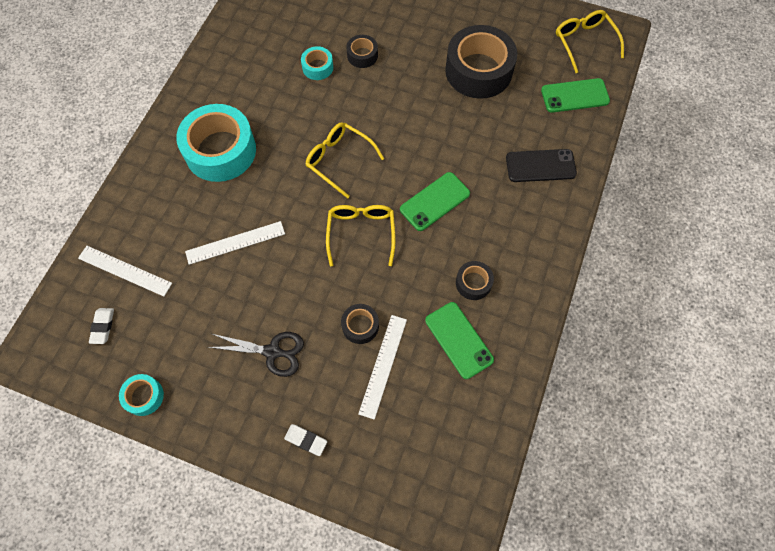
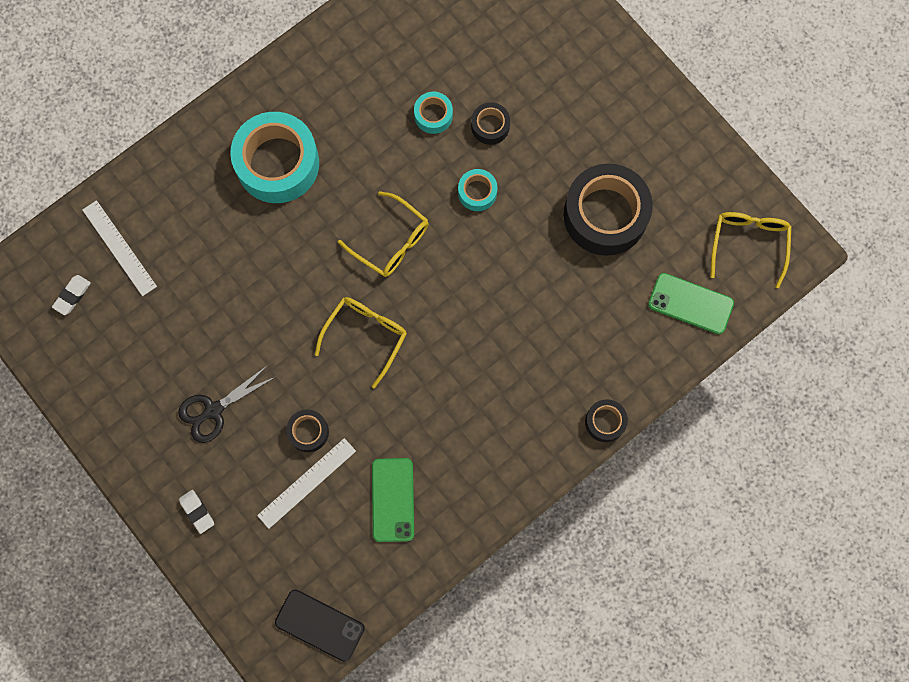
camera: 30 degrees right, 10 degrees up
(144, 396) = (76, 386): turquoise tape -> turquoise tape (477, 192)
(235, 242) = (238, 277): white ruler -> none
(273, 352) = (213, 410): black scissors -> black scissors turned 105 degrees clockwise
(339, 160) = (391, 241): yellow glasses -> yellow glasses turned 150 degrees clockwise
(435, 201) = (460, 343): green phone -> none
(473, 283) = (443, 451): black tape -> black tape (605, 422)
(540, 166) = (596, 364): black phone -> black phone (320, 625)

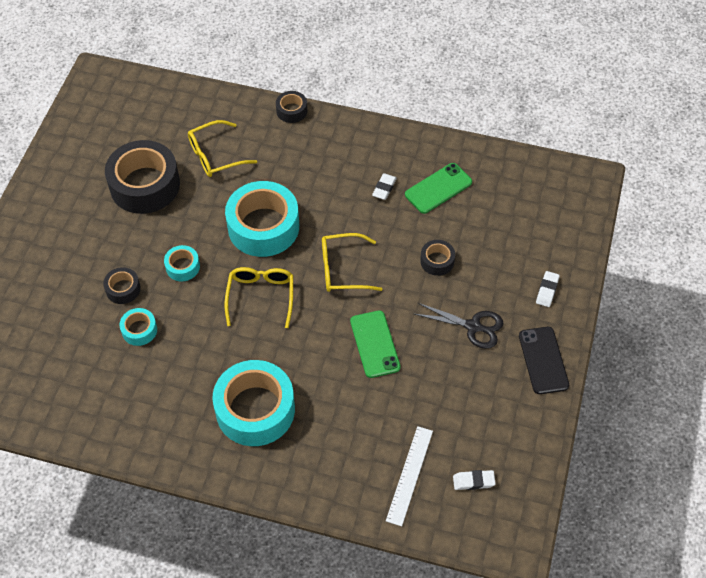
camera: 125 degrees left, 20 degrees down
(306, 483) = (471, 241): white ruler -> none
(320, 625) = (549, 179): black phone -> black phone (543, 360)
(433, 445) = (384, 188): none -> white eraser
(471, 295) = (263, 227): none -> turquoise tape
(690, 303) = (175, 109): green phone -> green phone (375, 344)
(748, 244) = (109, 101): yellow glasses -> yellow glasses (215, 155)

